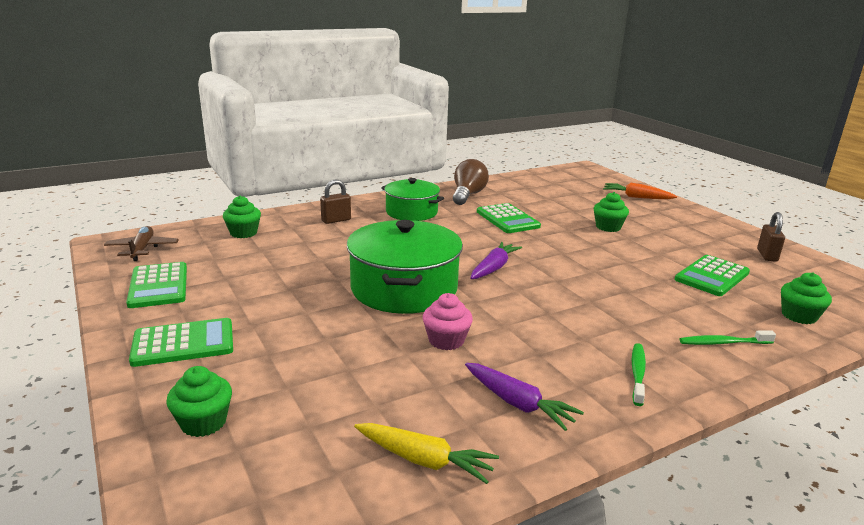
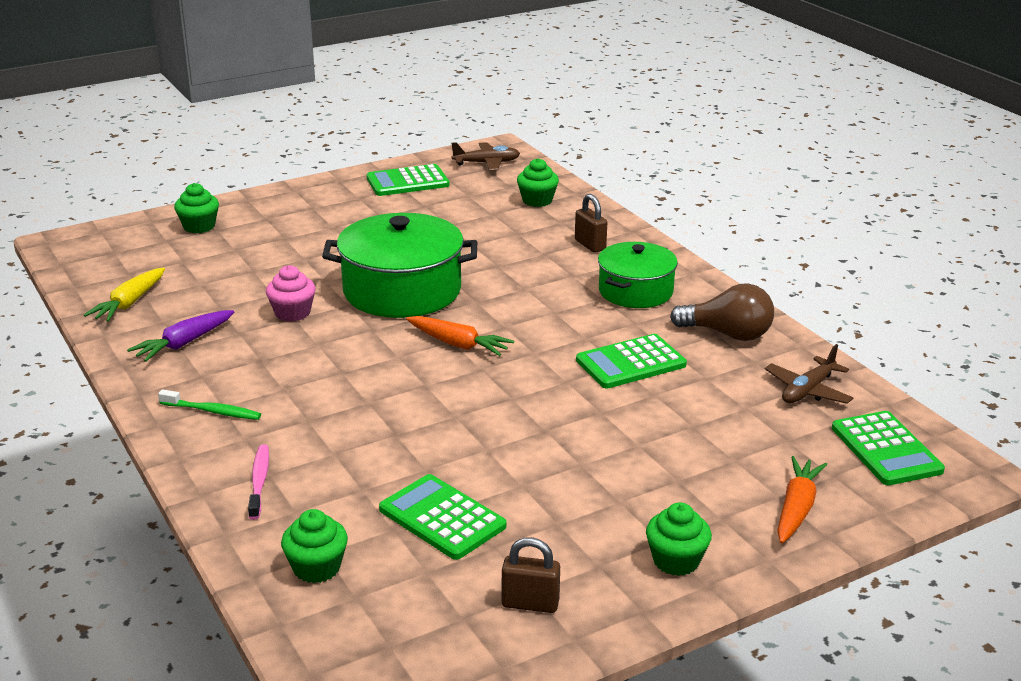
camera: 90 degrees right, 5 degrees up
(183, 343) = (306, 205): green calculator -> green calculator (886, 449)
(494, 268) = (458, 344): purple carrot -> orange carrot
(526, 185) = (808, 390): none -> brown plane
(608, 227) = (622, 451): green cupcake -> green cupcake (676, 560)
(723, 343) = (259, 481): green toothbrush -> pink toothbrush

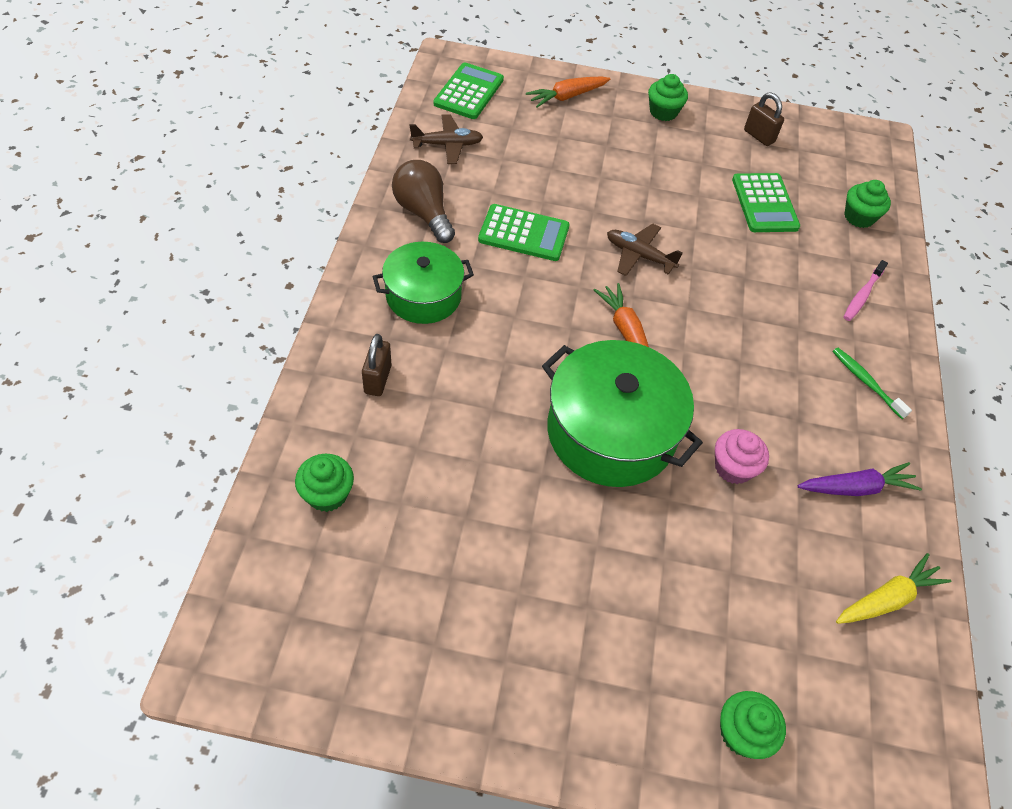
camera: 145 degrees left, 25 degrees up
(407, 182) = (414, 657): green calculator -> none
(486, 163) = (276, 631): brown plane -> brown plane (639, 255)

